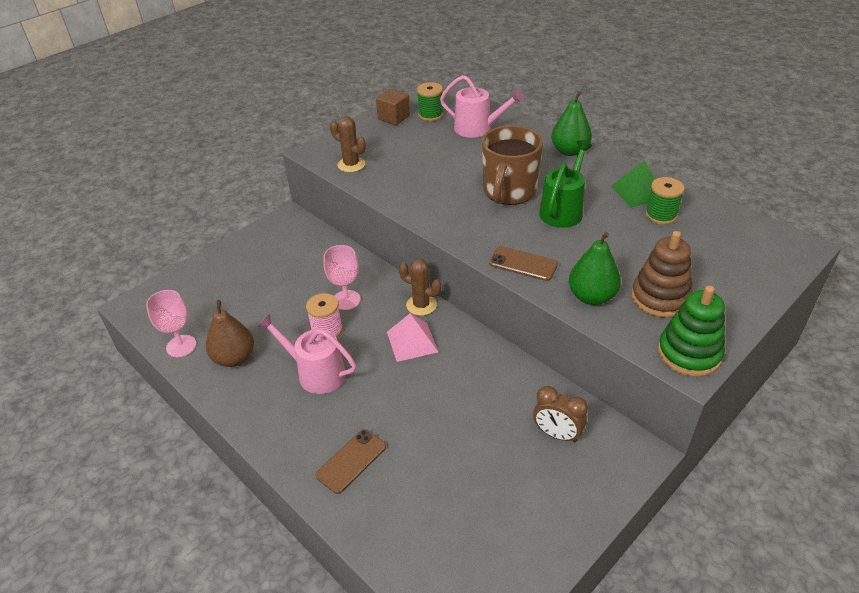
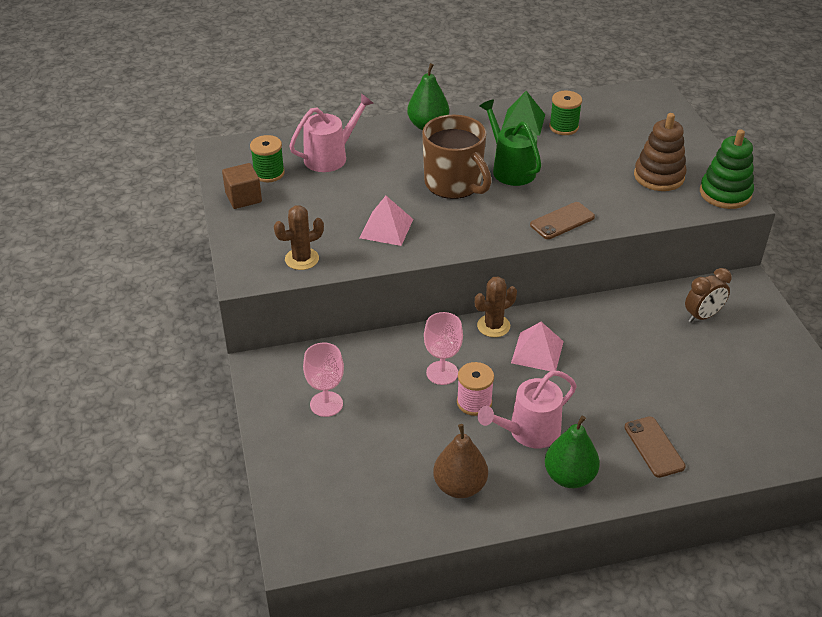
camera: 60 degrees left, 0 degrees up
(181, 346) = (405, 525): pink goblet -> pink goblet (326, 404)
(420, 184) = (386, 228): none -> pink pyramid
(591, 297) = (631, 206): green pear -> green pear (569, 477)

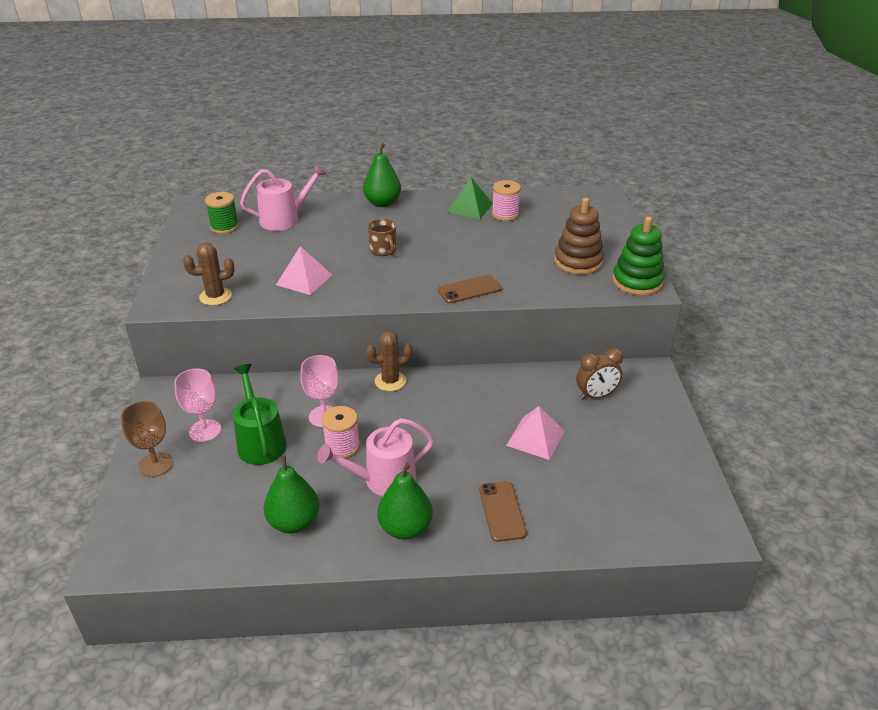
camera: 10 degrees right, 5 degrees down
(243, 198) = (192, 243): brown cube -> none
(293, 447) = (156, 464): none -> brown goblet
(454, 184) = (383, 250): brown mug -> brown mug, size x0.49
(460, 486) = (294, 522): brown pear -> green pear
(510, 169) = (441, 243): green watering can -> green watering can (260, 442)
(537, 352) = (422, 408): pink pyramid -> pink pyramid (535, 438)
(563, 127) = (505, 215): green spool -> pink spool

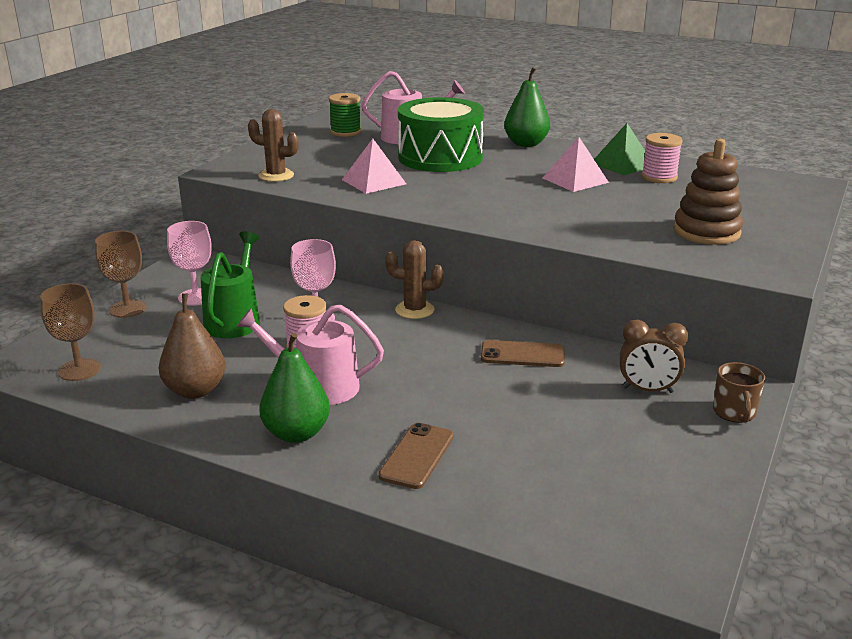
camera: 30 degrees right, 10 degrees down
(176, 542) = (79, 370): none -> brown goblet
(294, 522) = (195, 391): green pear -> brown pear
(331, 237) = (440, 157): none -> green drum
(383, 250) = (482, 177): brown mug -> brown mug (734, 413)
(469, 289) = (541, 226): brown phone -> brown phone (522, 354)
(535, 438) = (528, 405): pink pyramid -> pink pyramid (575, 180)
(637, 282) = (768, 265): green stacking toy -> none

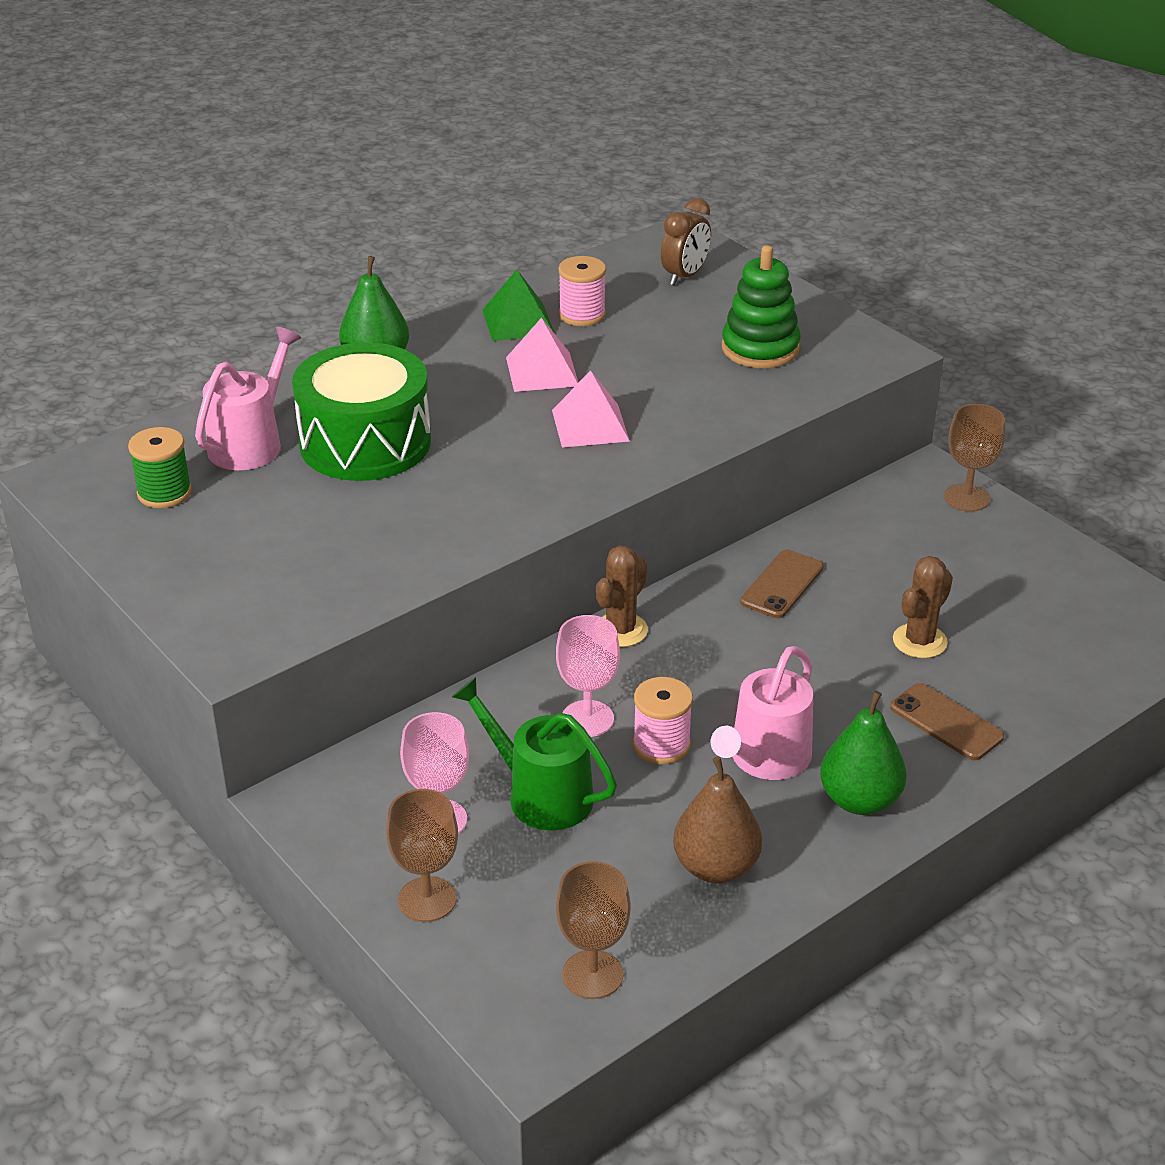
camera: 65 degrees left, 10 degrees up
(276, 176) = (308, 603): brown cactus -> brown cactus (919, 641)
(374, 181) = (412, 522): pink pyramid -> pink pyramid (590, 425)
(647, 390) = (900, 531): brown clock -> brown clock (685, 276)
(706, 232) = (760, 348): brown stacking toy -> green stacking toy
(734, 413) = (967, 498): brown mug -> brown goblet

